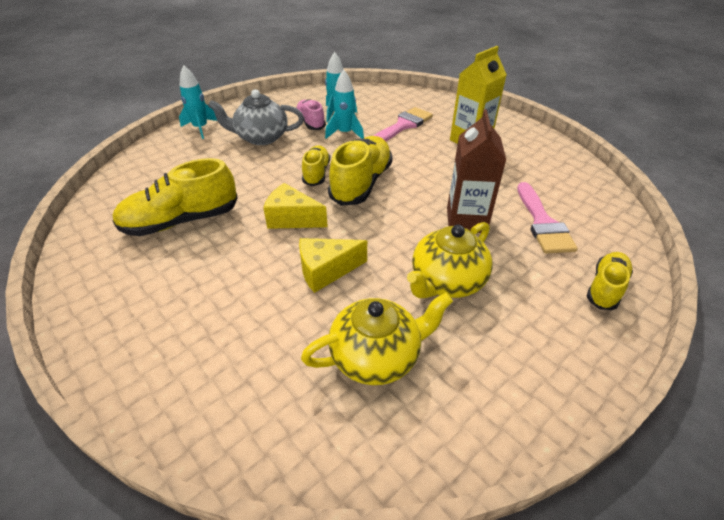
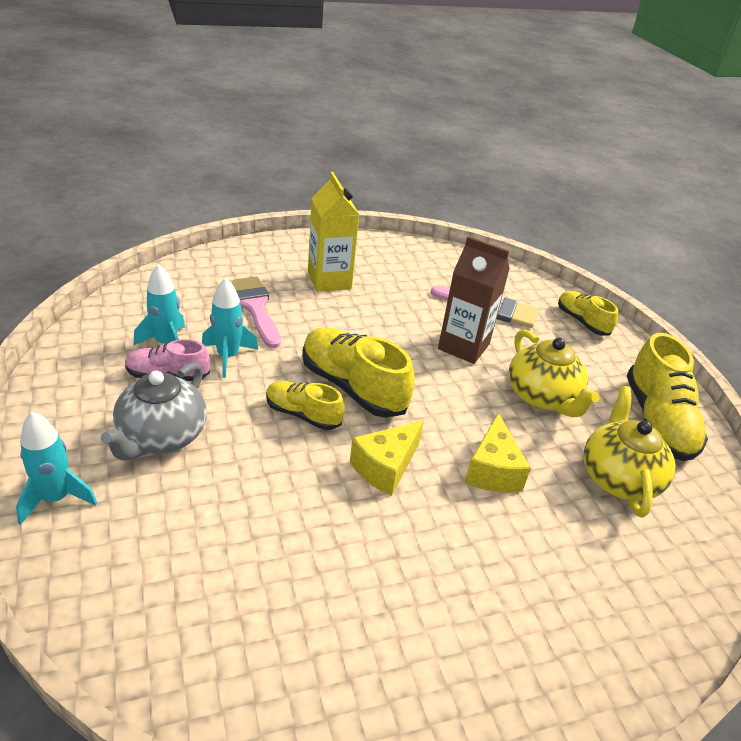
camera: 70 degrees left, 5 degrees down
(181, 221) = (321, 582): yellow shoe -> yellow shoe (657, 421)

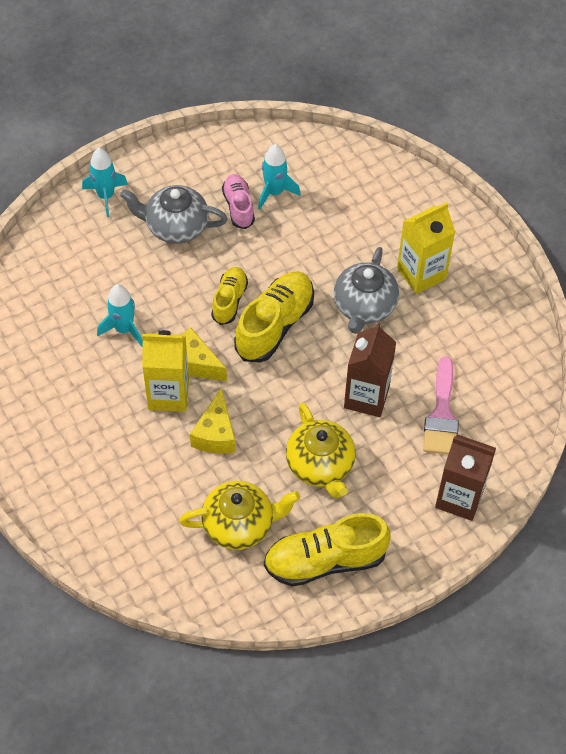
camera: 80 degrees right, 20 degrees up
(228, 356) = (276, 235): turquoise rocket -> turquoise rocket (124, 329)
(255, 307) = (350, 232): pink brush -> none
(353, 321) = (364, 306): none -> grey teapot
(426, 502) = (168, 394): none -> yellow carton
(492, 470) = (215, 434): yellow cheese -> yellow cheese turned 75 degrees counterclockwise
(542, 397) = (320, 465): yellow teapot -> yellow teapot turned 75 degrees counterclockwise
(582, 321) = (459, 498): yellow shoe -> brown carton

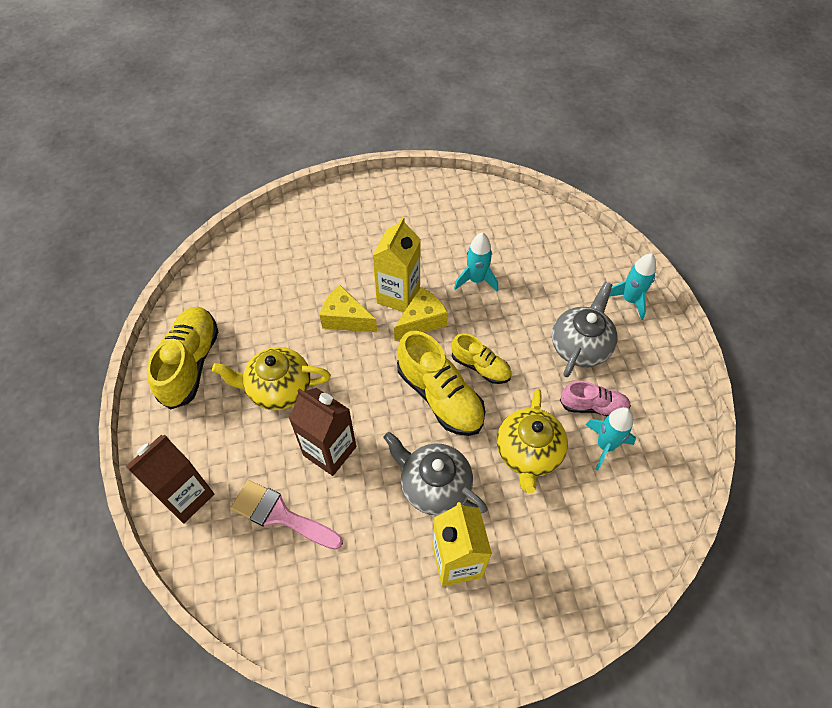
camera: 110 degrees right, 0 degrees up
(239, 524) = (255, 313): yellow teapot -> yellow teapot (528, 453)

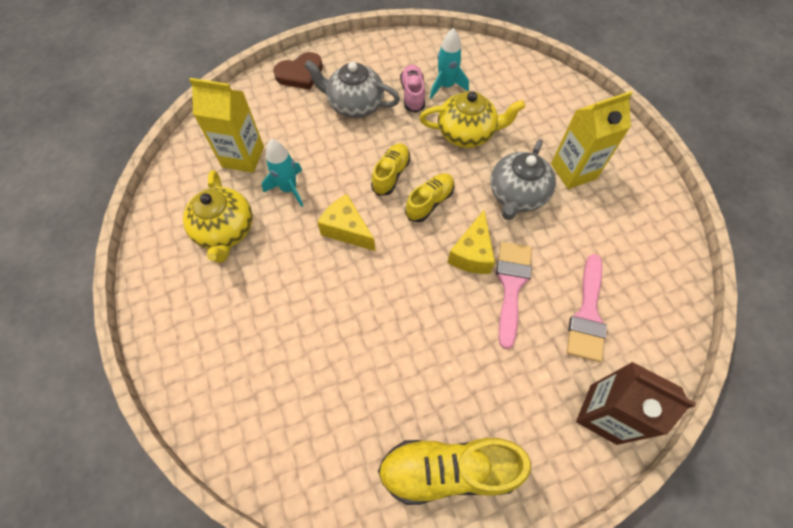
camera: 100 degrees left, 5 degrees up
(278, 388) = (456, 353): yellow teapot -> yellow teapot (225, 231)
(329, 451) = (511, 285): brown carton -> pink brush
(345, 318) = (355, 304): yellow cheese -> yellow cheese (472, 253)
(398, 295) = (317, 257): yellow carton -> yellow carton (243, 157)
(440, 396) = (429, 202): yellow shoe -> yellow shoe, size x0.59
(629, 300) = (300, 74): turquoise rocket -> brown heart

